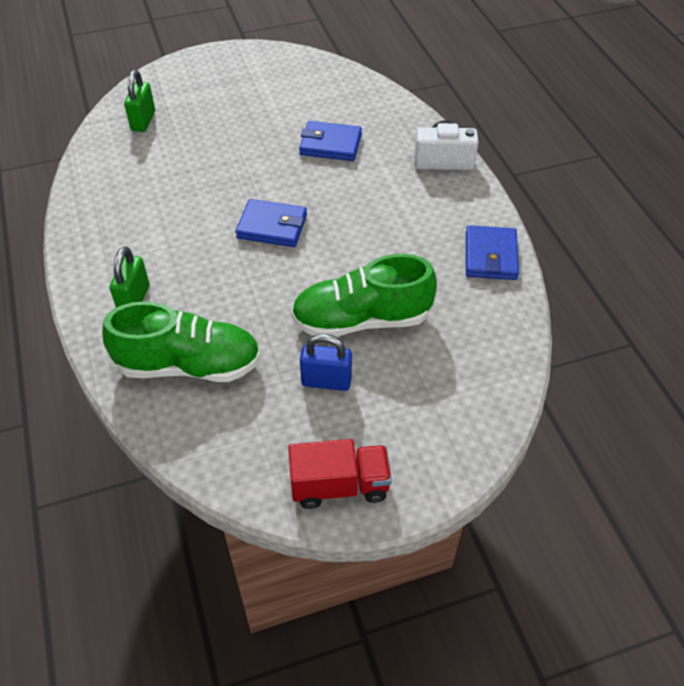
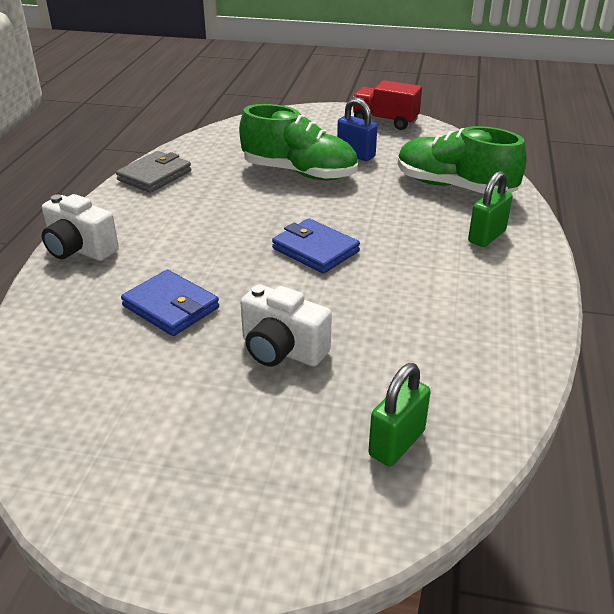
camera: 150 degrees left, 15 degrees down
(237, 144) = (282, 350): none -> white camera
(490, 256) = (154, 175): blue wallet -> grey wallet

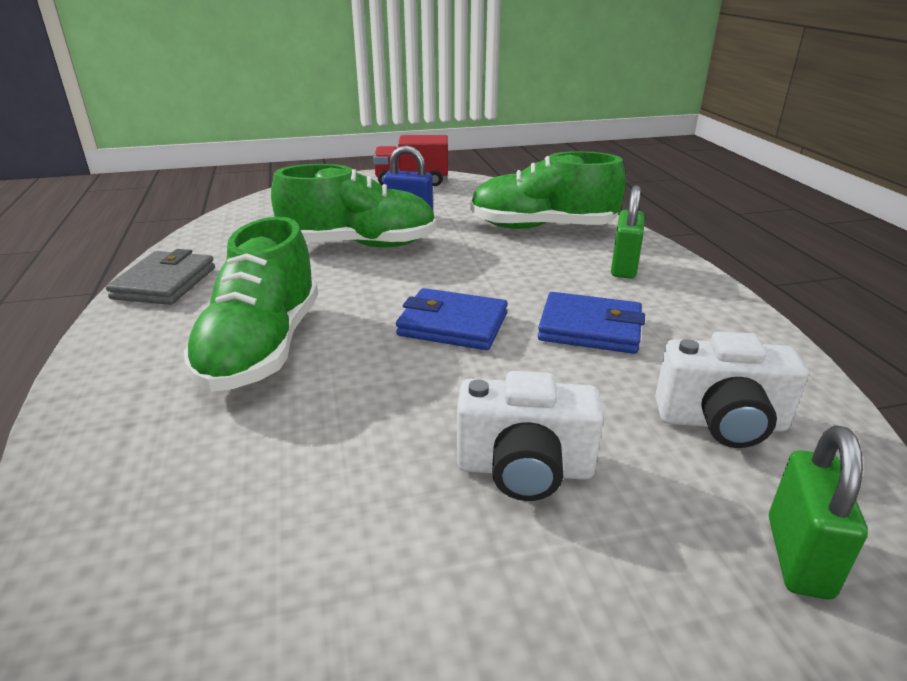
camera: 25 degrees left, 5 degrees down
(79, 249) = (100, 408): white camera -> white camera (721, 423)
(171, 307) = (311, 455): blue wallet -> blue wallet (590, 328)
(185, 235) = (262, 348): none -> green shoe

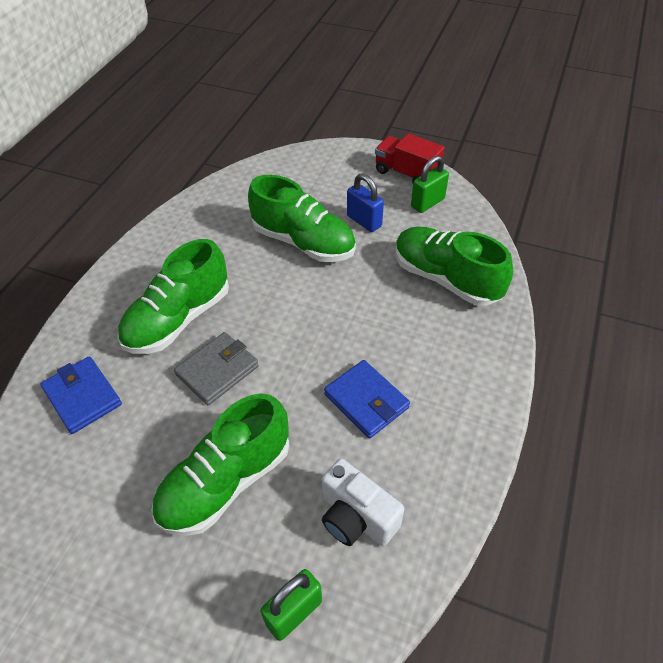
camera: 35 degrees right, 20 degrees up
(165, 283) = (170, 232): grey wallet -> grey wallet (217, 370)
(452, 325) = (290, 353): blue wallet -> blue wallet (82, 397)
(524, 469) = (226, 481): white camera -> green shoe
(624, 267) = (456, 354): green padlock -> green padlock (427, 203)

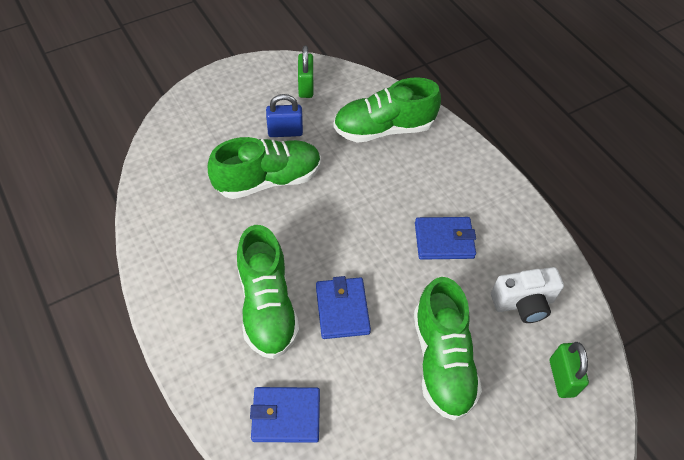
camera: 55 degrees left, 5 degrees up
(217, 370) = (342, 309): grey wallet -> blue wallet
(406, 173) = (263, 76): red truck -> none

